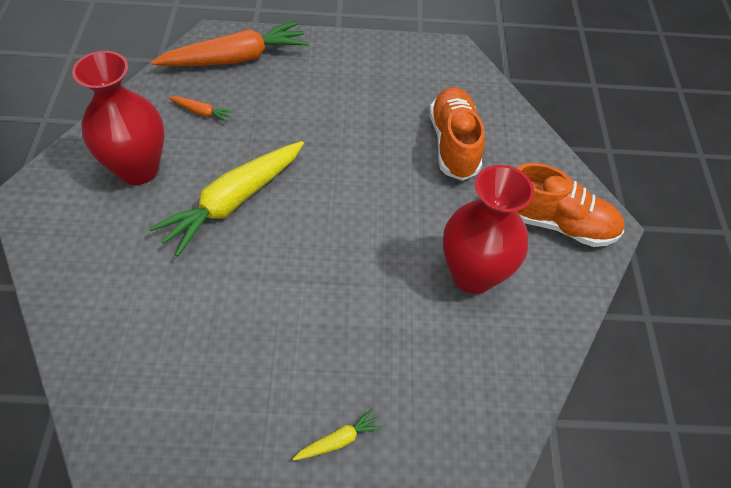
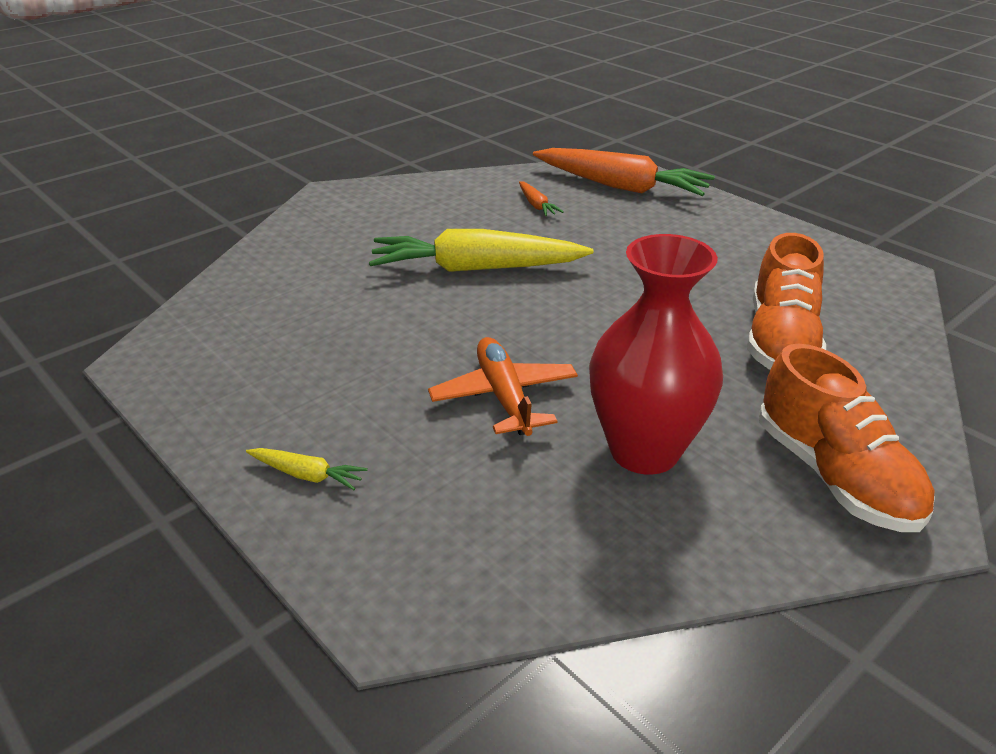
camera: 50 degrees right, 20 degrees down
(138, 169) = (431, 214): red vase -> none
(371, 294) = (504, 397): none -> orange plane
(453, 144) = (780, 340): orange shoe -> orange shoe turned 150 degrees clockwise

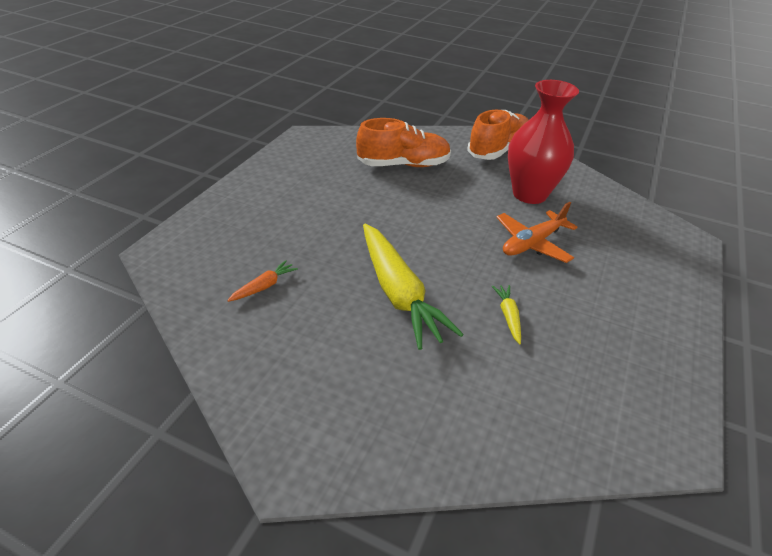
camera: 115 degrees left, 5 degrees up
(307, 475) = (661, 296): yellow carrot -> yellow carrot (508, 316)
(620, 186) = (205, 245): orange carrot -> none

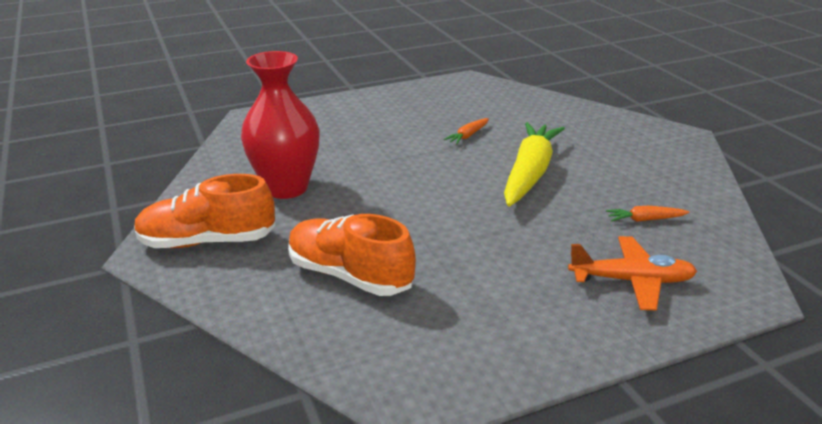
camera: 135 degrees left, 10 degrees down
(508, 316) = (468, 136): yellow carrot -> orange carrot
(532, 243) = (368, 158): orange plane -> orange plane (632, 281)

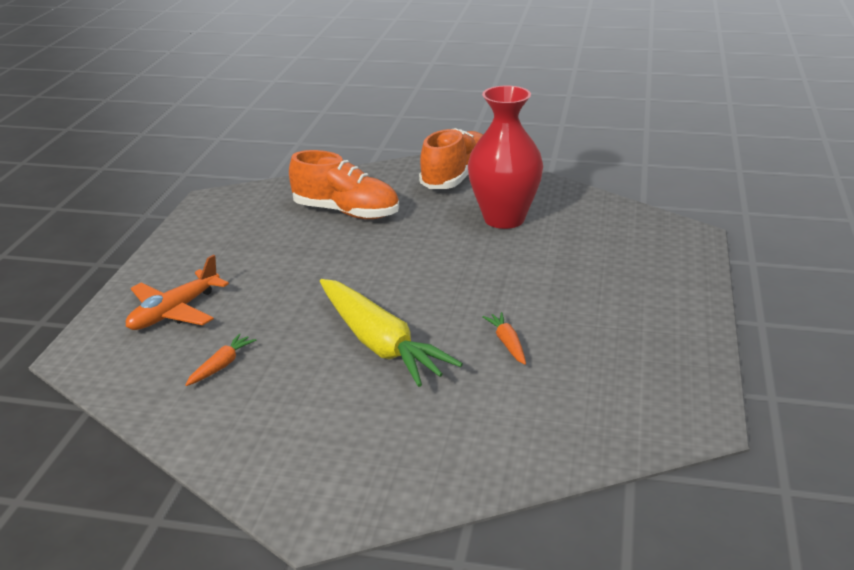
camera: 125 degrees right, 0 degrees up
(350, 276) = (346, 212): orange shoe -> orange shoe turned 45 degrees clockwise

